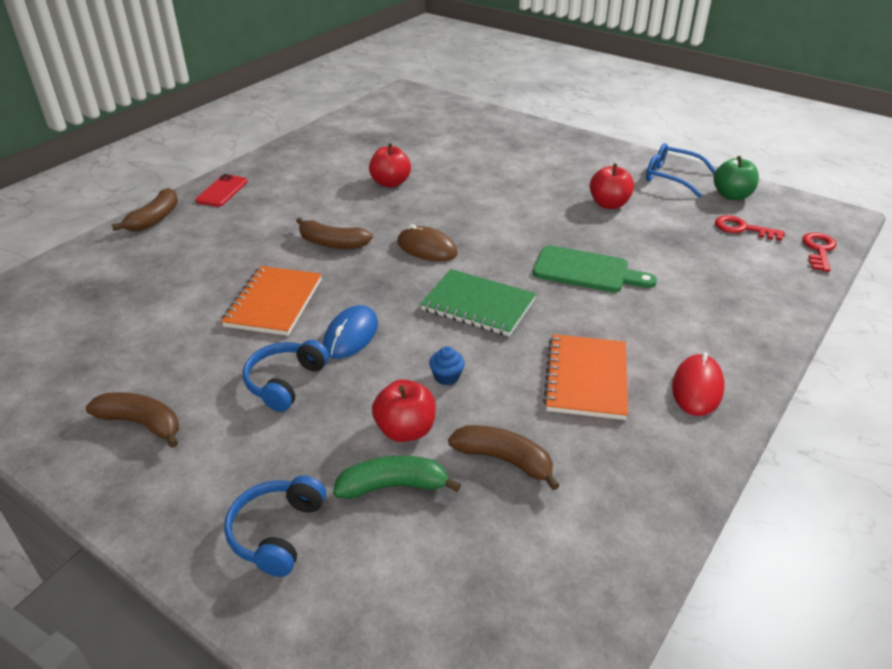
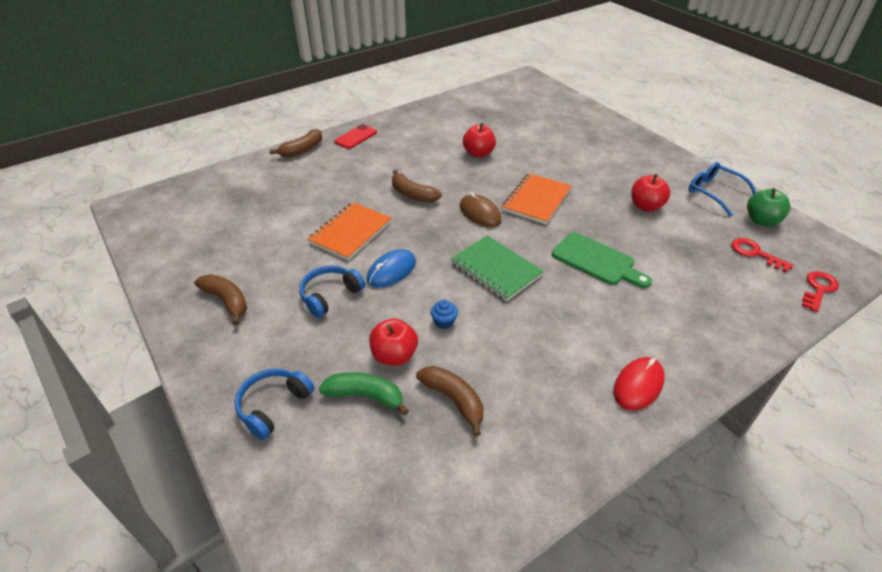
camera: 20 degrees right, 5 degrees up
(586, 379) = (550, 352): orange notebook -> orange notebook (536, 200)

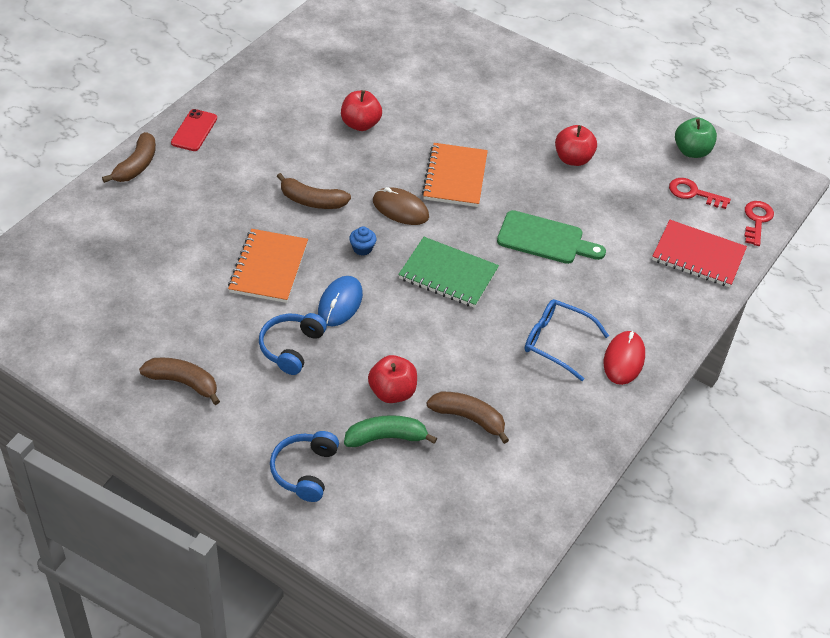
camera: 25 degrees left, 5 degrees up
(444, 322) = (423, 345): blue cupcake -> blue cupcake (362, 248)
(714, 193) = (638, 124): blue glasses -> blue glasses (557, 342)
(747, 307) = (698, 256): none -> red notebook

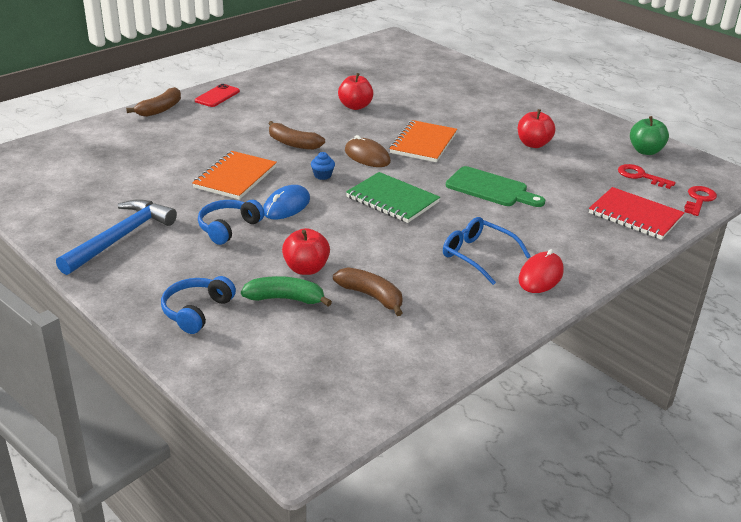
camera: 15 degrees right, 15 degrees down
(183, 383) = (121, 238): brown banana -> blue hammer

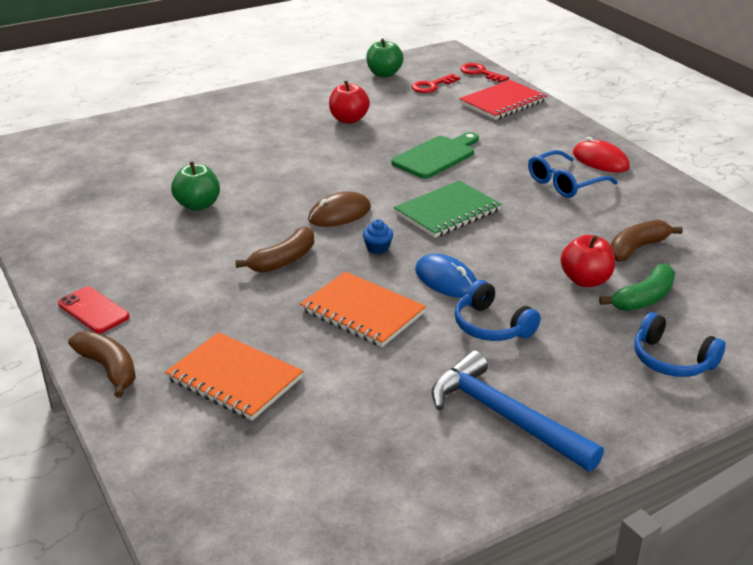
camera: 75 degrees left, 0 degrees up
(285, 299) = (644, 298): green banana -> green banana turned 150 degrees counterclockwise
(355, 106) = (198, 205): red apple -> green apple
(423, 143) = (321, 176): orange notebook -> orange notebook (234, 379)

